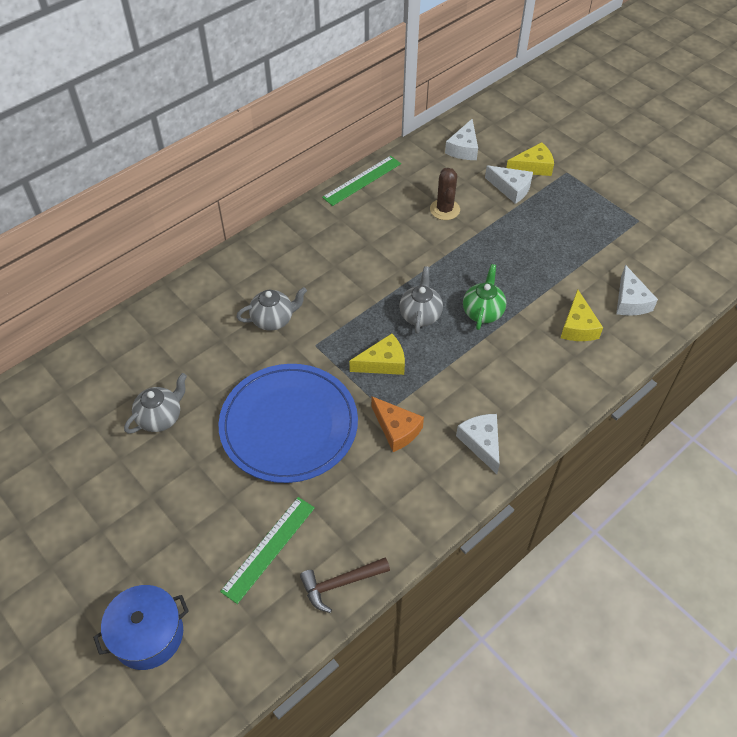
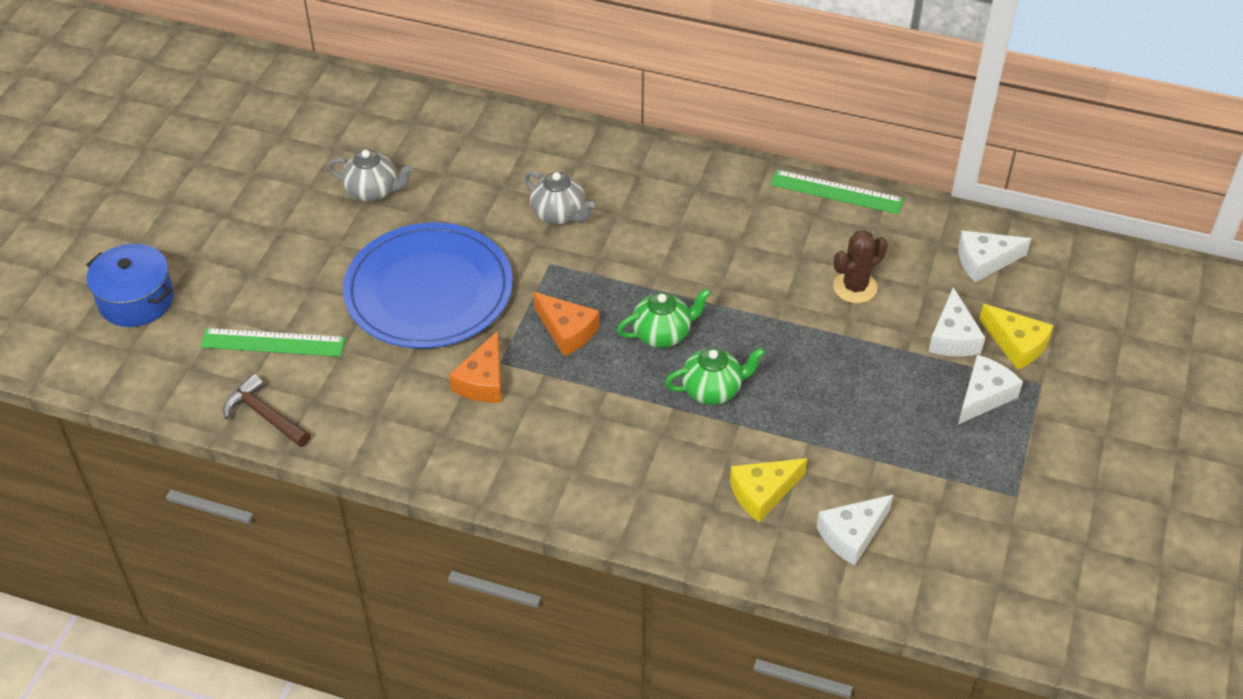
camera: 60 degrees right, 5 degrees down
(383, 363) = (567, 331): yellow cheese -> orange cheese
(420, 315) = (662, 334): grey teapot -> green teapot
(481, 443) = (514, 463): white cheese -> white cheese (984, 396)

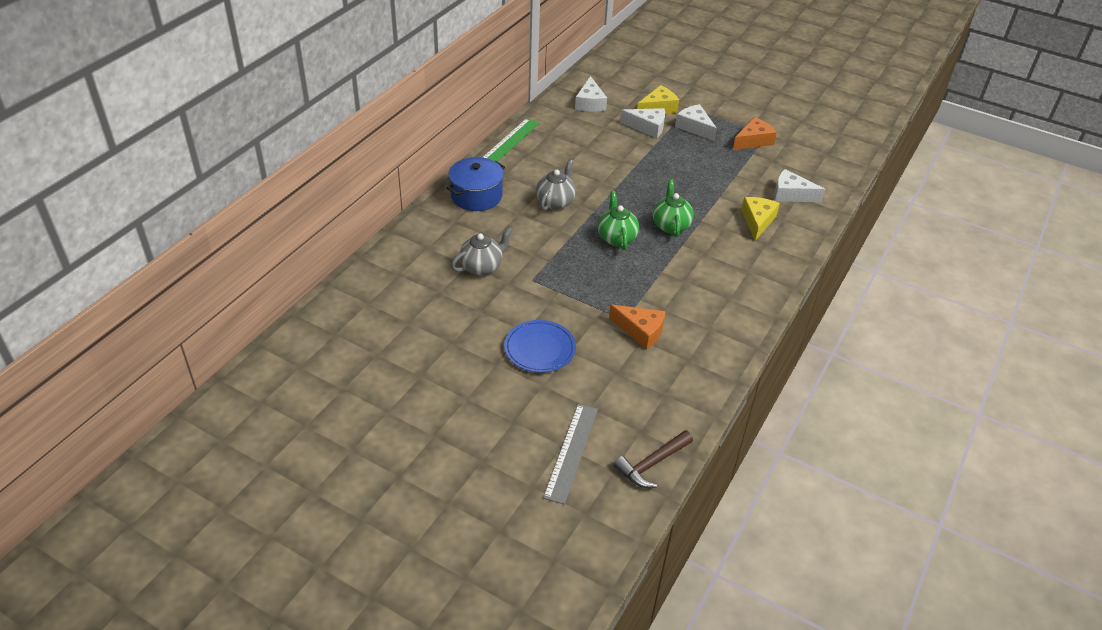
camera: 80 degrees left, 5 degrees down
(136, 300) = (490, 552): blue pot -> blue pot (476, 196)
(273, 342) = (571, 452): green ruler -> grey ruler
(373, 191) = (411, 368): grey teapot -> grey teapot (555, 202)
(429, 290) = (540, 348): blue plate -> blue plate, size x0.52
(567, 331) = (602, 281): orange cheese -> orange cheese (753, 141)
(763, 493) = (757, 221): yellow cheese -> yellow cheese turned 150 degrees counterclockwise
(852, 535) = (791, 194): white cheese -> white cheese turned 135 degrees clockwise
(855, 287) = (597, 152): brown cactus -> none

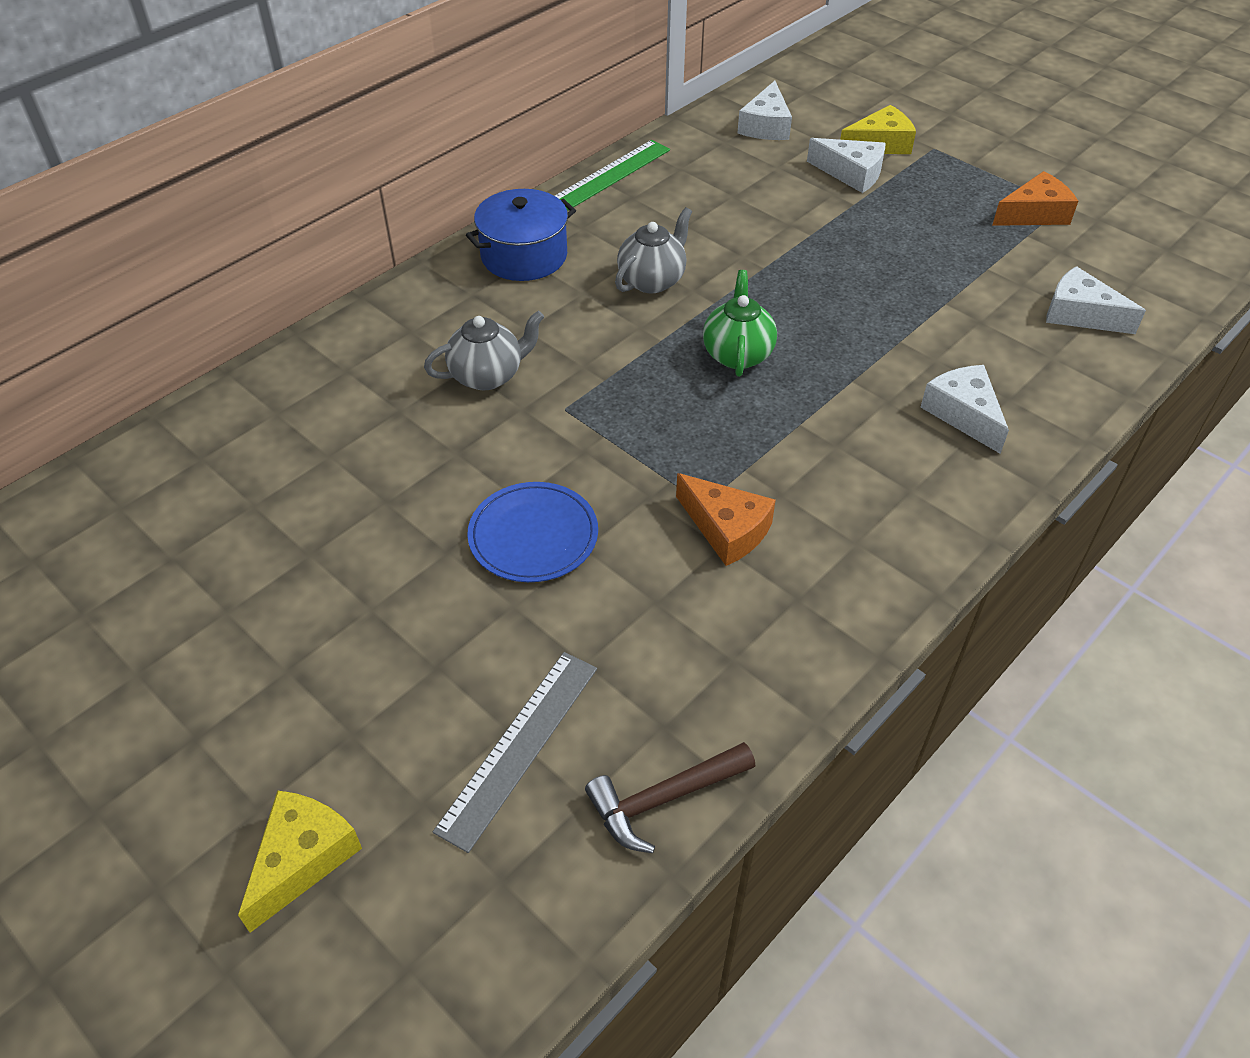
camera: 15 degrees right, 5 degrees up
(670, 225) = (841, 343): green teapot -> none
(694, 127) = (934, 181): white cheese -> white cheese (963, 414)
(757, 221) = (1003, 355): yellow cheese -> yellow cheese (302, 859)

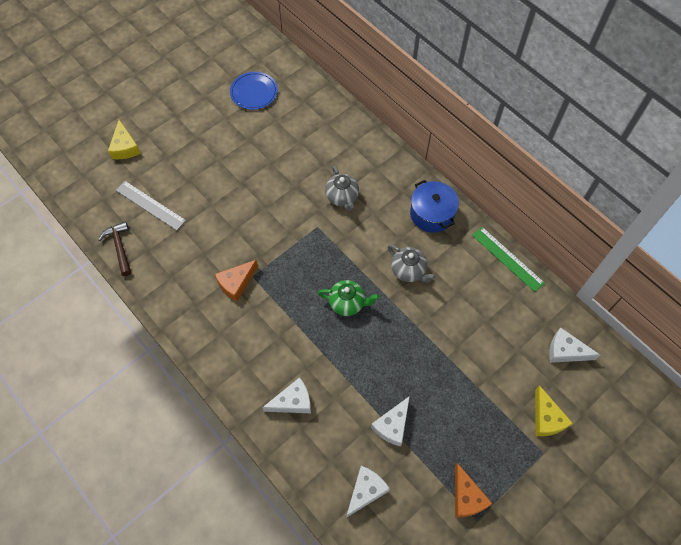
camera: 95 degrees right, 15 degrees up
(302, 859) = (125, 147): yellow cheese -> yellow cheese turned 45 degrees clockwise
(533, 535) = (245, 212): blue plate -> blue plate (254, 92)
(851, 173) = (511, 393): white cheese -> white cheese (392, 425)

